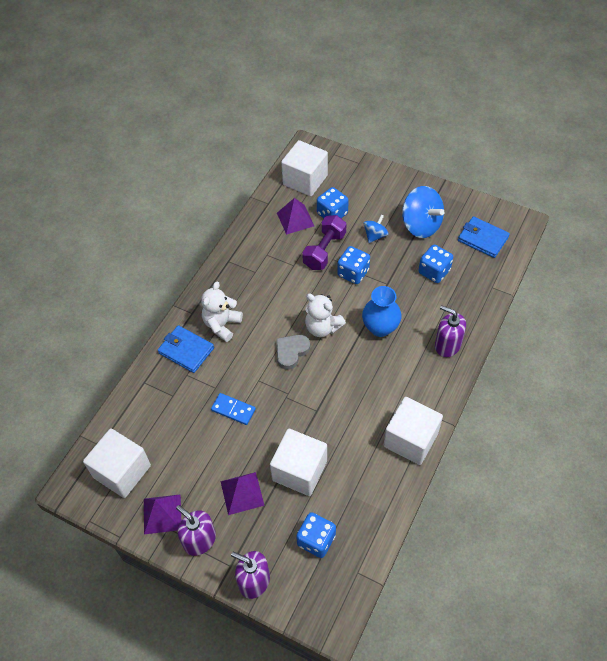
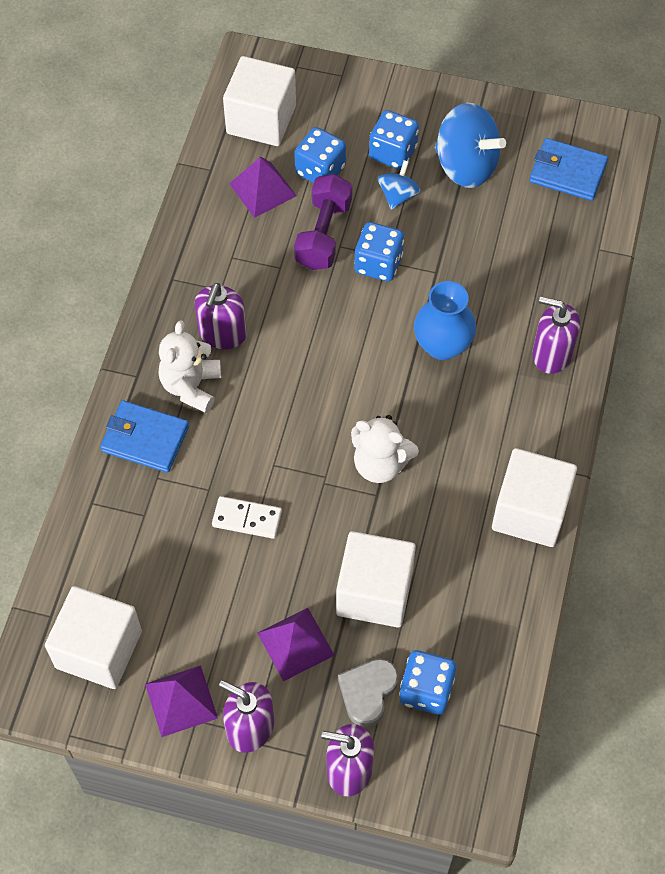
camera: 15 degrees left, 5 degrees up
(233, 410) = (247, 519): blue domino -> white domino
(249, 297) = (222, 334): none -> purple soap dispenser
(291, 352) = (313, 410): grey heart -> grey heart (367, 692)
(322, 327) = (352, 361): white teddy bear -> white teddy bear (380, 464)
(434, 271) = (504, 239): blue dice -> blue dice (393, 152)

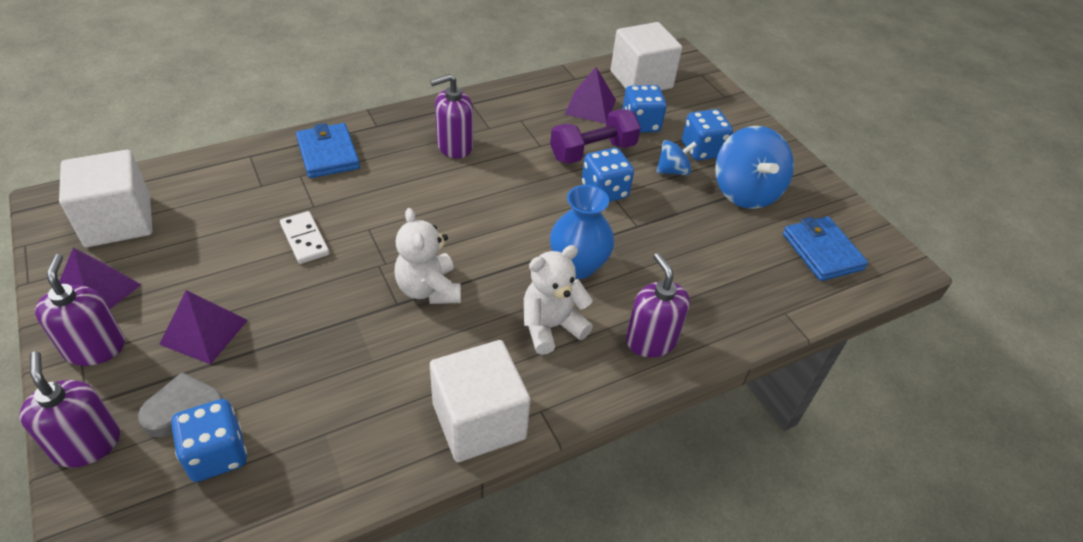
camera: 45 degrees right, 15 degrees down
(191, 386) = (394, 153): white teddy bear -> white teddy bear (551, 326)
(374, 592) = (297, 355): white cube -> none

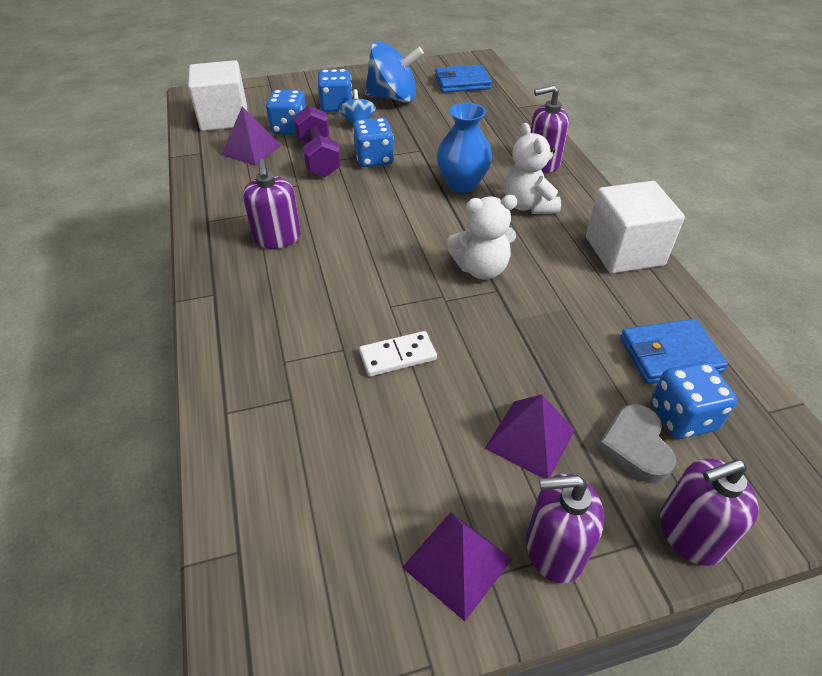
camera: 75 degrees left, 0 degrees up
(118, 221) = (321, 558): white cube -> none
(328, 154) = (252, 336): blue wallet -> blue wallet (669, 355)

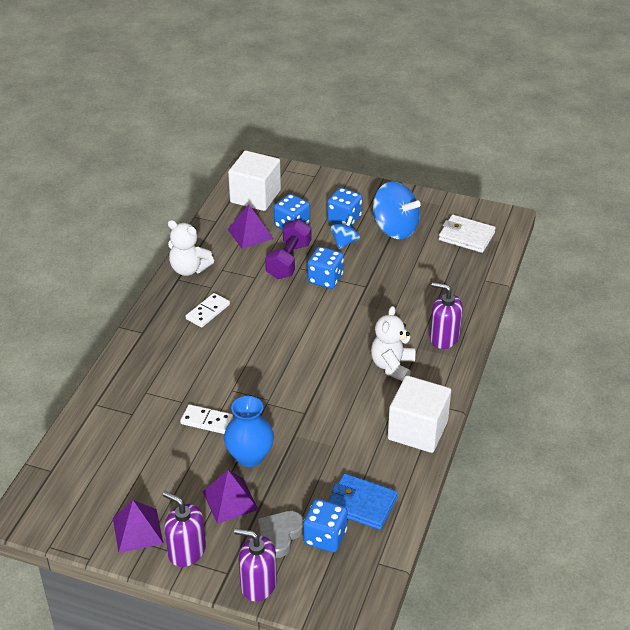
camera: 35 degrees right, 5 degrees down
(277, 238) = (208, 312): purple soap dispenser -> white domino
(462, 82) = (466, 236): blue wallet -> white wallet
(462, 184) = (365, 328): blue vase -> blue vase (250, 456)
(481, 269) = (310, 394): white teddy bear -> white teddy bear (189, 269)

